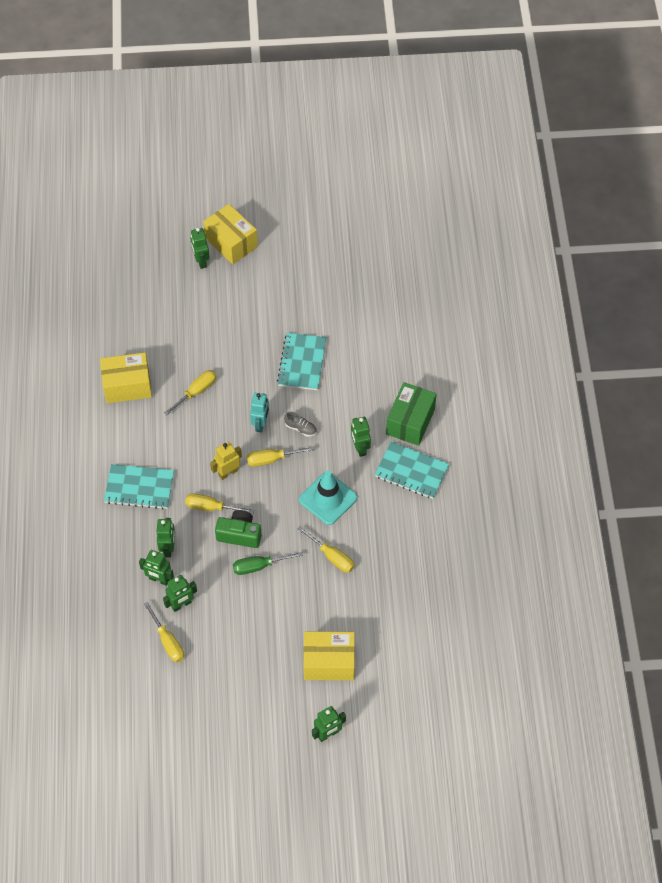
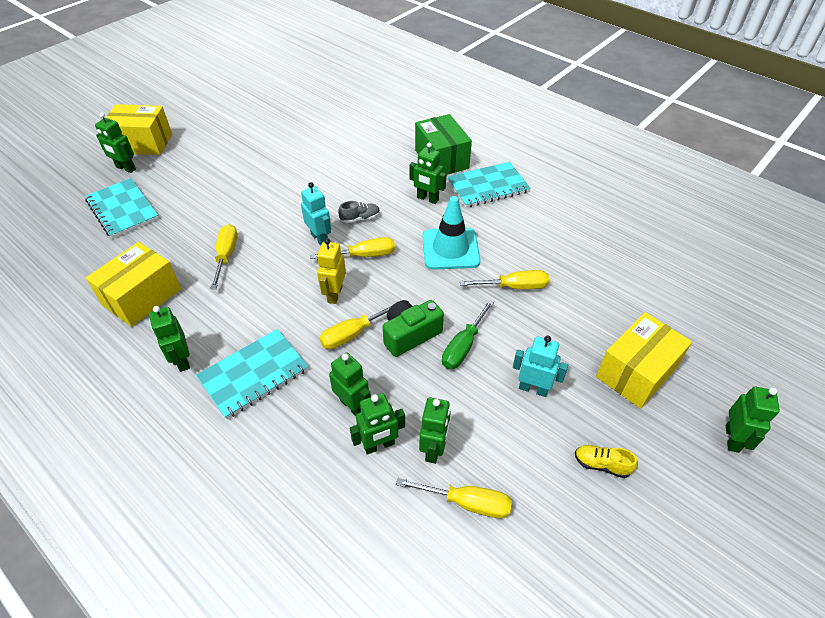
camera: 45 degrees left, 10 degrees down
(113, 448) = (182, 360): none -> green robot
(248, 684) = (601, 464): none -> yellow shoe
(265, 621) = (533, 388): none -> turquoise robot
(272, 459) = (363, 255): yellow screwdriver -> yellow screwdriver turned 135 degrees counterclockwise
(302, 363) = (303, 177): turquoise notebook -> turquoise notebook (122, 209)

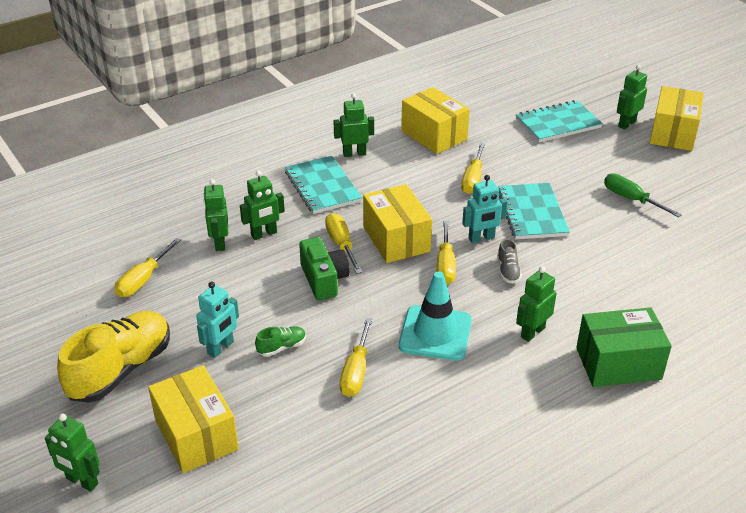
camera: 105 degrees right, 10 degrees down
(226, 256) = (473, 179): yellow screwdriver -> yellow screwdriver turned 90 degrees clockwise
(334, 294) = (396, 239): yellow robot -> yellow box
(434, 449) = (198, 271): green robot -> none
(463, 346) = (293, 312): green screwdriver -> green screwdriver (632, 199)
(487, 186) = (547, 396): turquoise notebook -> turquoise notebook (532, 213)
(510, 342) = (282, 347): none -> green shoe
(601, 464) = (121, 369): yellow shoe -> yellow shoe, size x2.35

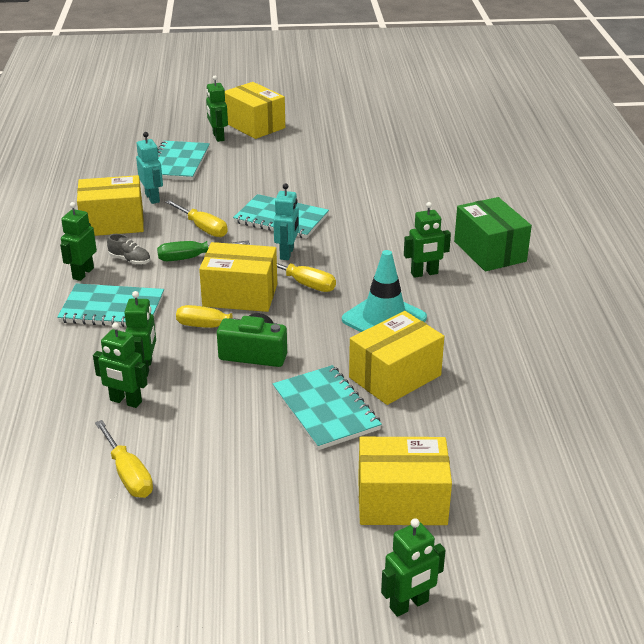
camera: 60 degrees left, 5 degrees down
(121, 369) = (262, 531): yellow shoe -> none
(221, 348) = (292, 449): turquoise robot -> turquoise robot (152, 198)
(282, 347) = (326, 409): green shoe -> turquoise notebook
(356, 371) = (395, 376): yellow screwdriver -> yellow box
(508, 271) = (341, 257): grey shoe -> grey shoe (130, 260)
(532, 332) = (424, 273): green robot -> green robot turned 90 degrees counterclockwise
(618, 363) = (490, 251): green box -> green box turned 45 degrees counterclockwise
(632, 199) = (314, 173): green screwdriver -> green screwdriver (192, 258)

